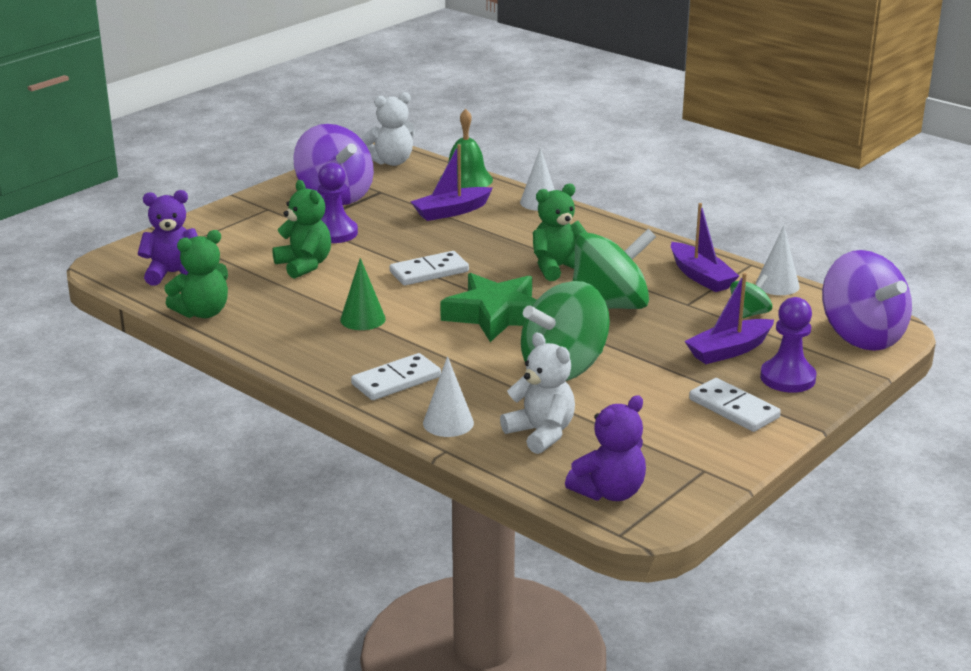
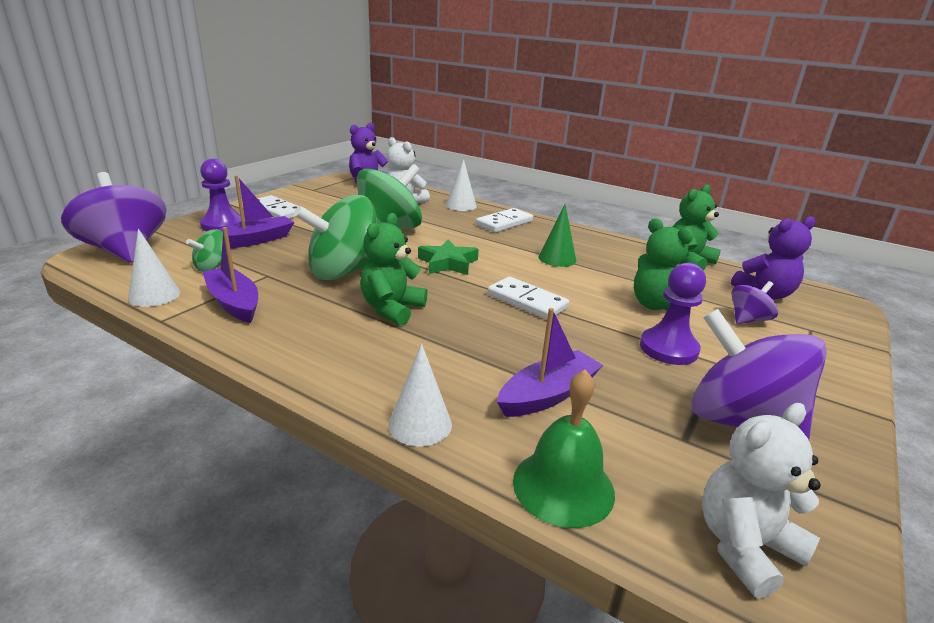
camera: 170 degrees right, 0 degrees up
(232, 251) = (748, 319): none -> purple spinning top
(429, 272) = (527, 301): white domino -> white domino turned 75 degrees clockwise
(495, 314) = (448, 263): green star -> green star, size x0.65
(558, 268) = (392, 309): green teddy bear -> green teddy bear turned 150 degrees clockwise

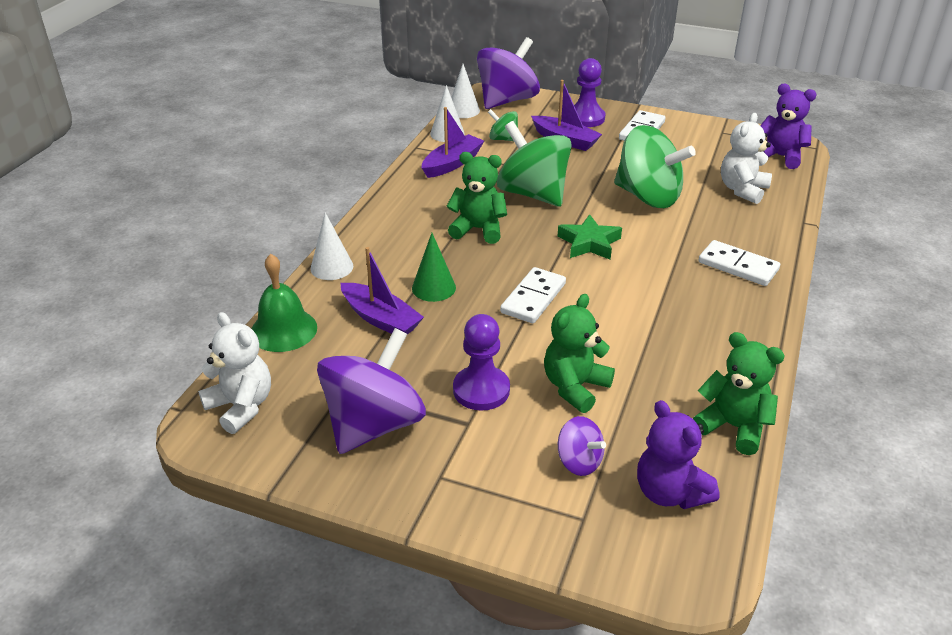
camera: 80 degrees right, 10 degrees up
(461, 205) = (769, 228): white cone -> white cone (463, 110)
(557, 258) = (655, 312): green cone -> green cone (433, 288)

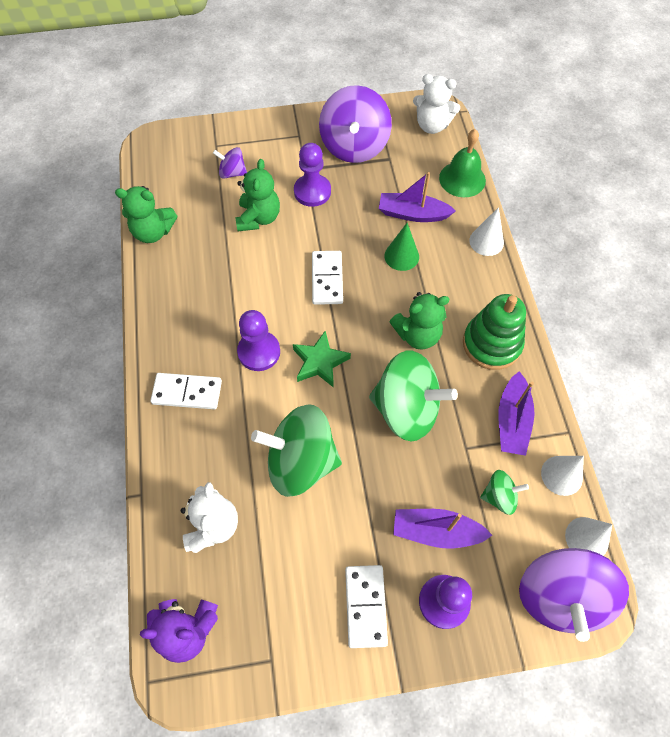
camera: 150 degrees right, 25 degrees up
(417, 203) = (491, 344): none -> green stacking toy
(647, 269) = (259, 352): none -> purple pawn
(670, 492) = (177, 176): purple teddy bear -> none

